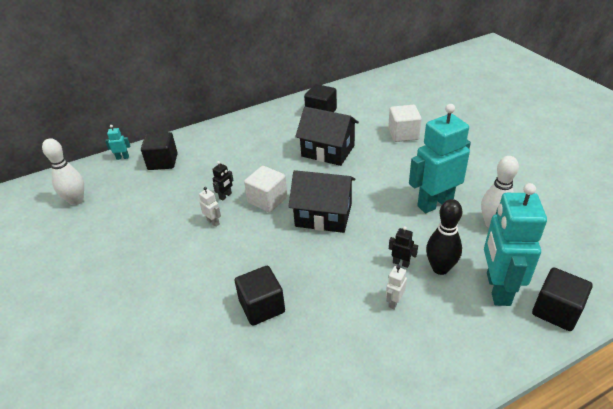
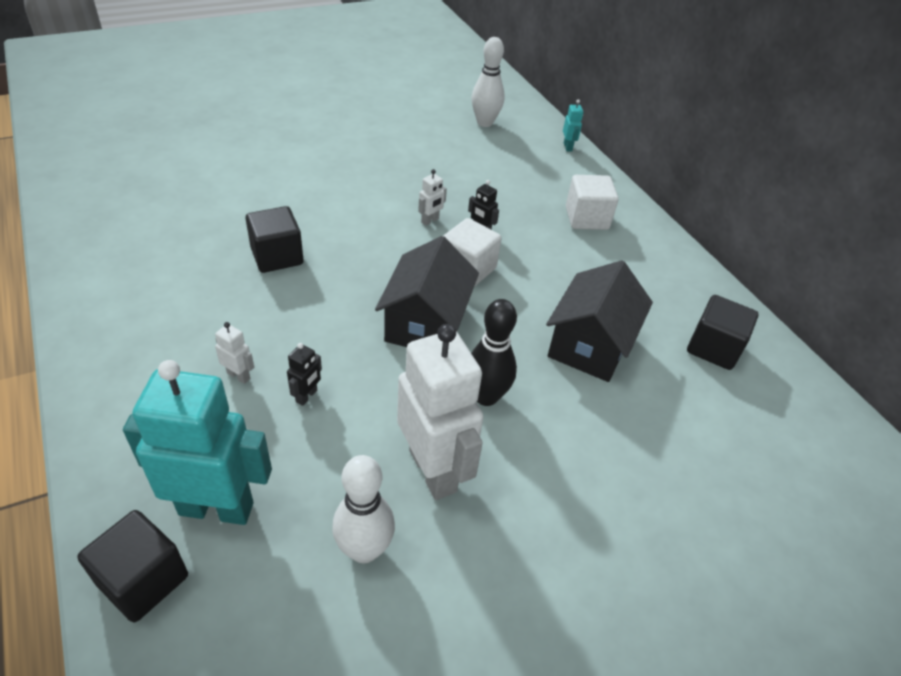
camera: 85 degrees right, 5 degrees up
(163, 162) = (558, 178): black cube -> none
(403, 134) = (653, 465): white cube -> white cube (586, 218)
(434, 203) = (433, 470): turquoise robot -> white robot
(440, 268) = (282, 442): black bowling pin -> black bowling pin (486, 396)

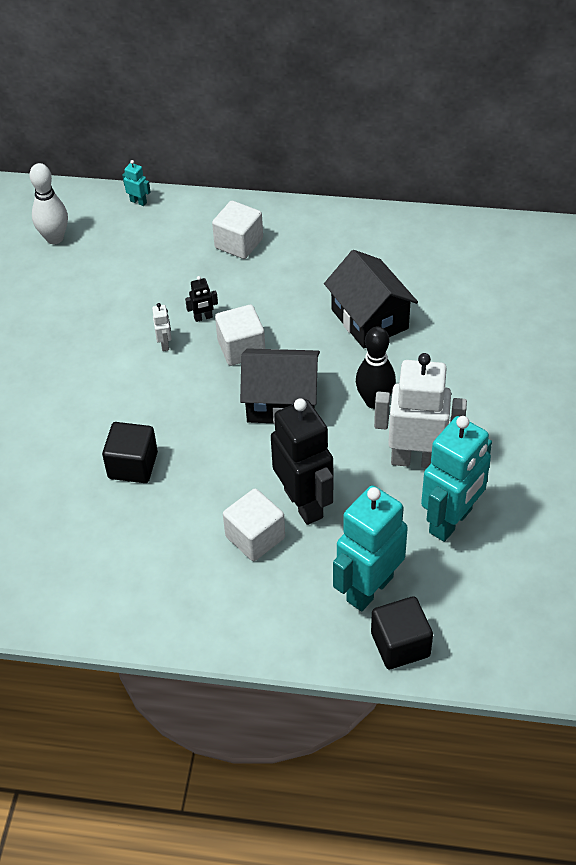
camera: 50 degrees left, 5 degrees up
(239, 375) = (255, 537): white robot -> white cube
(307, 396) = (304, 503): black robot -> black robot, size x2.49
(364, 549) = (451, 521): white bowling pin -> turquoise robot
(426, 323) = (281, 402): black house -> black house turned 45 degrees counterclockwise
(713, 348) = (419, 254): black cube -> none

